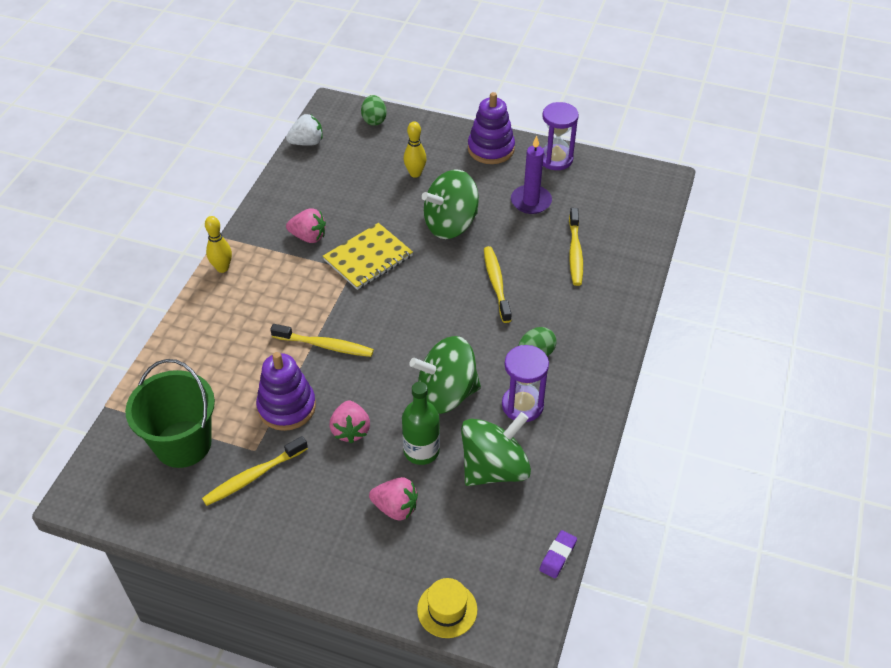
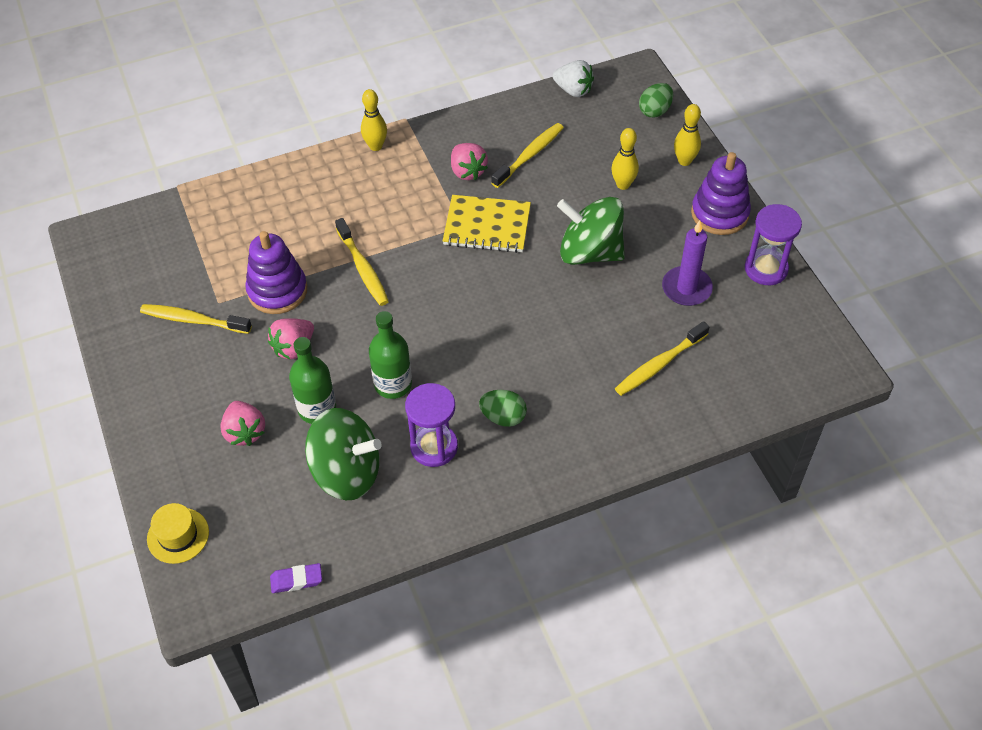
camera: 50 degrees right, 5 degrees up
(183, 444) = (184, 256): green bucket -> none
(431, 135) = (684, 161): none -> yellow bowling pin
(446, 394) = (393, 384): green spinning top -> green bottle
(496, 283) = (555, 333): yellow toothbrush -> yellow toothbrush (529, 155)

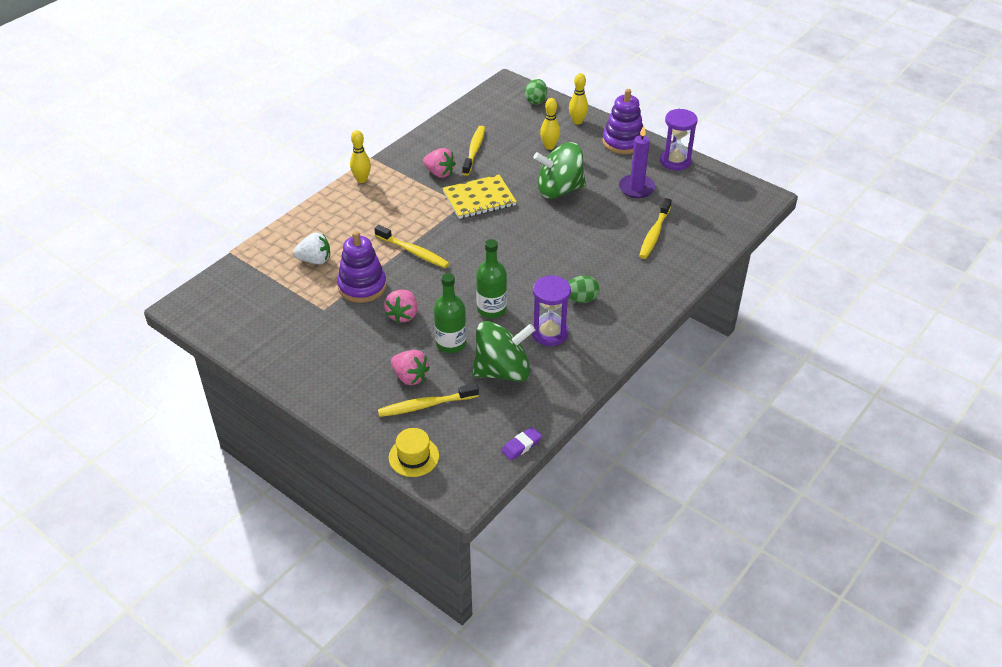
camera: 30 degrees left, 10 degrees down
(193, 320) = (313, 326): yellow toothbrush -> yellow toothbrush (425, 405)
(573, 90) = (472, 106): white strawberry -> white strawberry (315, 260)

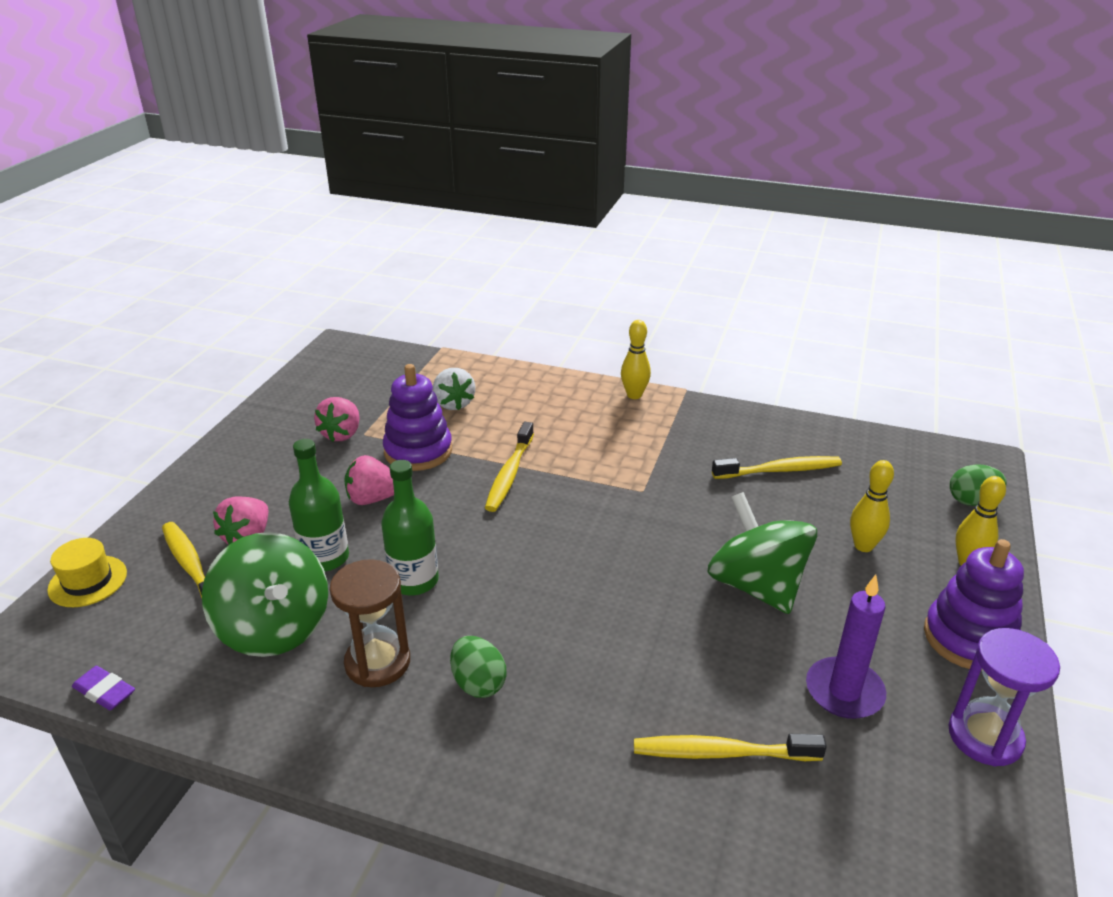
camera: 70 degrees right, 10 degrees down
(439, 173) = (699, 452): pink strawberry -> pink strawberry (342, 434)
(479, 199) = (667, 504): yellow notebook -> none
(549, 333) = (377, 662): purple hourglass -> brown hourglass

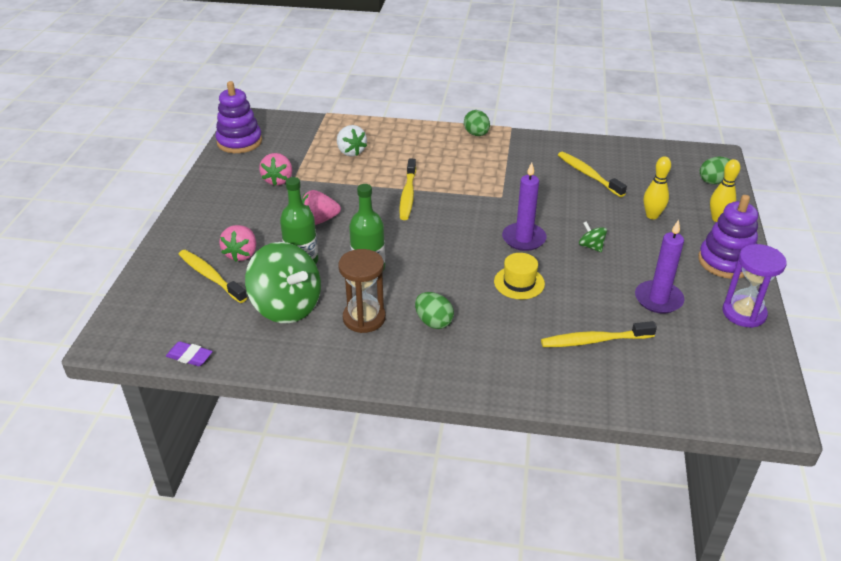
camera: 10 degrees left, 5 degrees up
(88, 581) = (141, 294): yellow hat -> yellow hat (519, 282)
(418, 451) = (338, 186): purple stacking toy -> purple stacking toy (239, 142)
(634, 395) = (476, 134): yellow bowling pin -> green egg
(656, 561) = (523, 239): none -> purple candle
(756, 586) = (591, 246): green spinning top -> green spinning top, size x0.42
(780, 470) = (588, 174): yellow toothbrush -> yellow toothbrush turned 105 degrees counterclockwise

